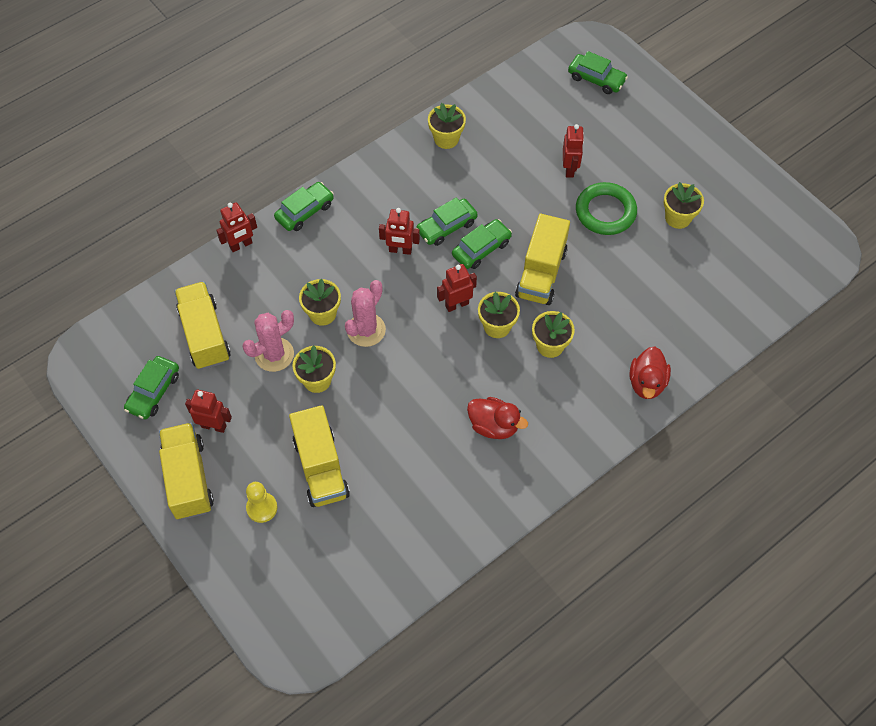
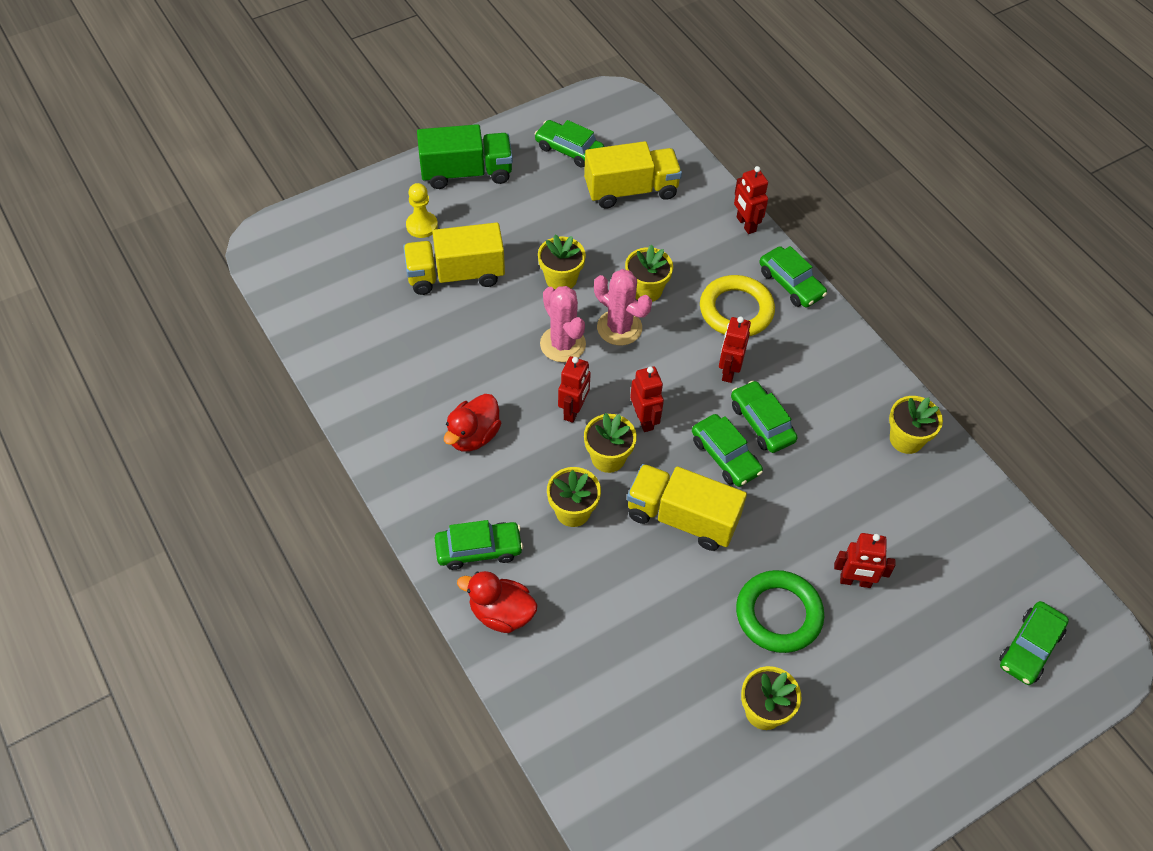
camera: 95 degrees right, 5 degrees down
(188, 479) = (466, 173): yellow truck -> green truck
(214, 426) = (521, 193): red robot -> red robot (573, 410)
(274, 354) = (598, 245): pink cactus -> pink cactus (563, 344)
(337, 248) = (736, 310): none -> yellow ring
(597, 406) = (479, 549): none -> green car

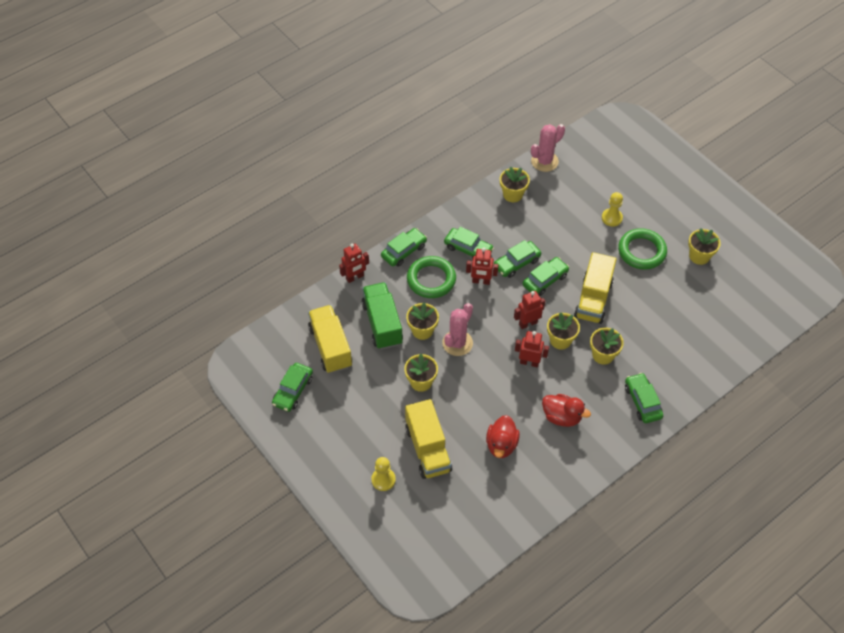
camera: 95 degrees left, 0 degrees up
(466, 173) = (324, 457): green truck -> green truck (382, 324)
(501, 613) = (680, 384): red duck -> red duck (501, 445)
(563, 344) = (477, 374): pink cactus -> pink cactus (544, 161)
(736, 310) = (431, 279): yellow ring -> green ring
(855, 581) = (611, 218): red robot -> yellow pawn
(1029, 648) = (629, 147): green car -> green car (468, 249)

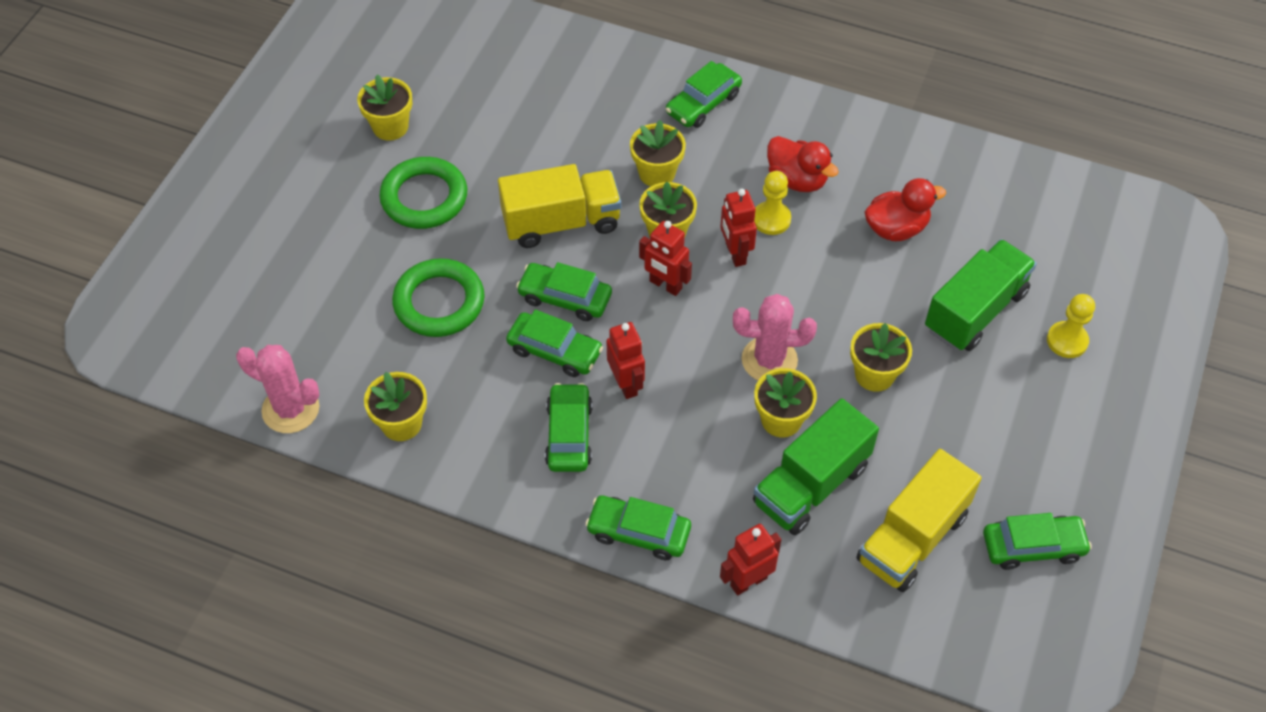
camera: 120 degrees left, 0 degrees up
(355, 277) = (748, 581): red robot -> red robot turned 60 degrees counterclockwise
(428, 449) = (975, 311): yellow truck -> green truck
(431, 279) = (671, 458): green ring -> green ring (439, 302)
(562, 417) = (797, 180): red duck -> red duck turned 135 degrees clockwise
(611, 218) = (374, 261): yellow pawn -> yellow pawn (771, 219)

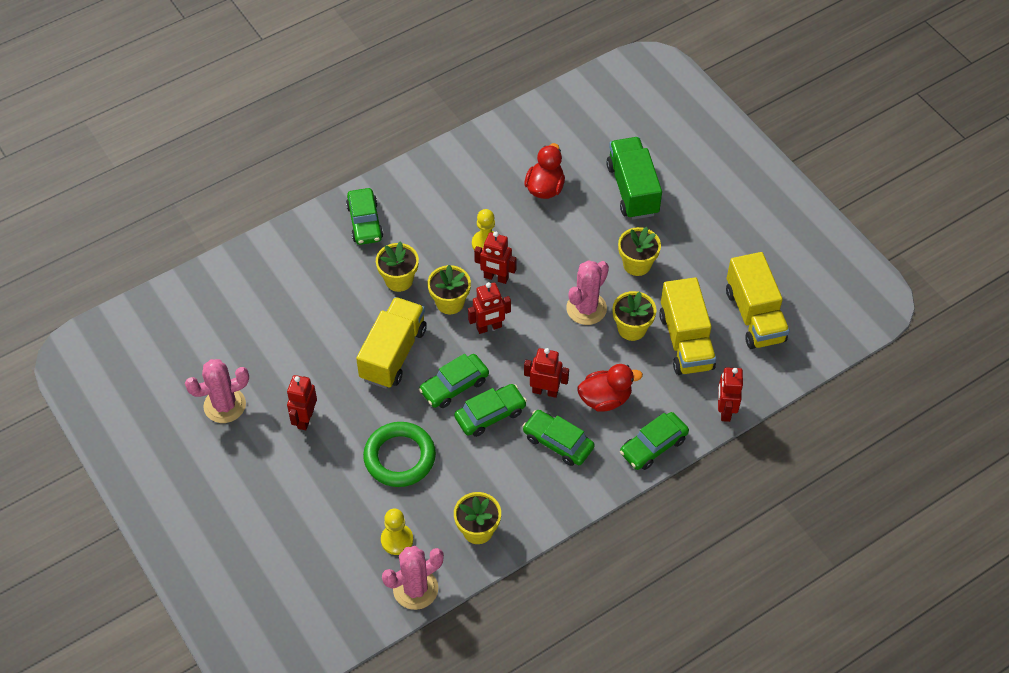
camera: 55 degrees left, 0 degrees up
(390, 127) = (225, 405): yellow flower pot -> pink cactus
(424, 197) = (305, 419): green ring -> red robot
(797, 180) = (467, 212): red duck -> red duck (605, 399)
(811, 485) = (686, 341): green truck -> yellow truck
(1033, 547) = (799, 265): green car -> none
(1067, 341) = (685, 162): yellow pawn -> yellow pawn (397, 540)

